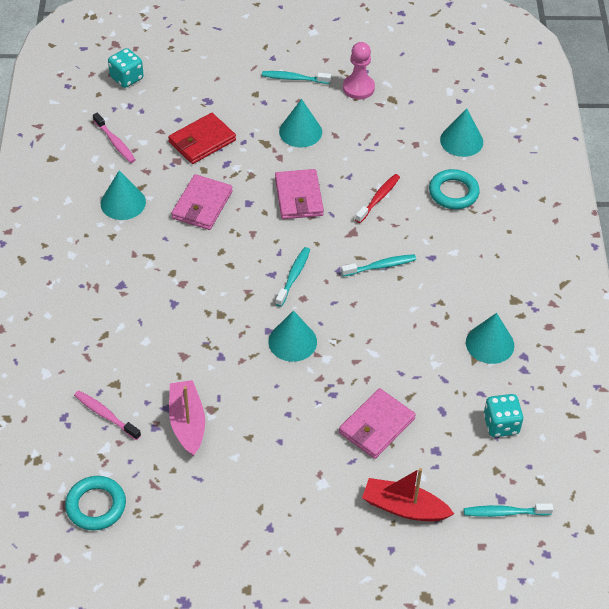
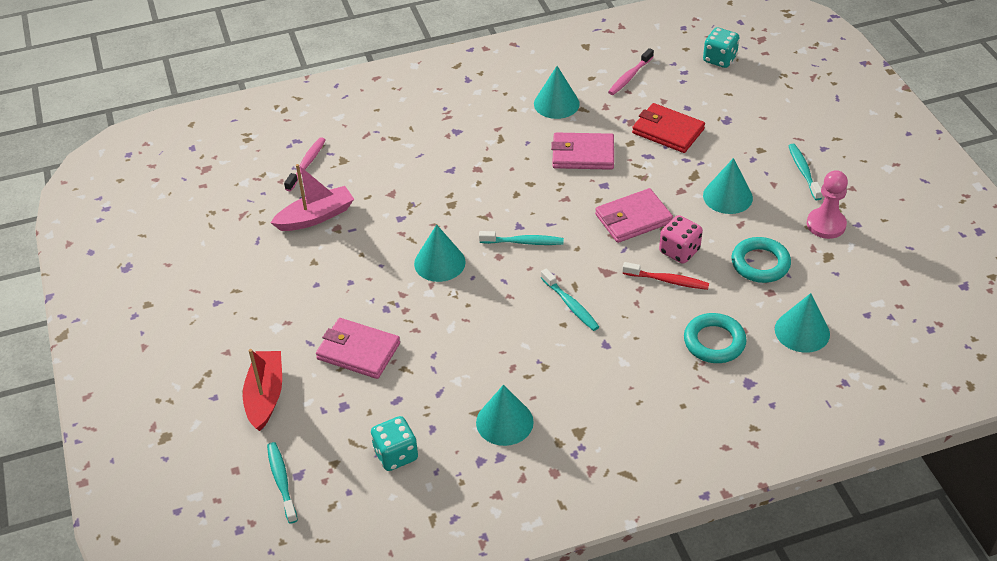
camera: 75 degrees right, 5 degrees down
(96, 506) = (210, 186): turquoise ring -> turquoise ring (760, 263)
(349, 181) = (679, 251): none -> pink dice

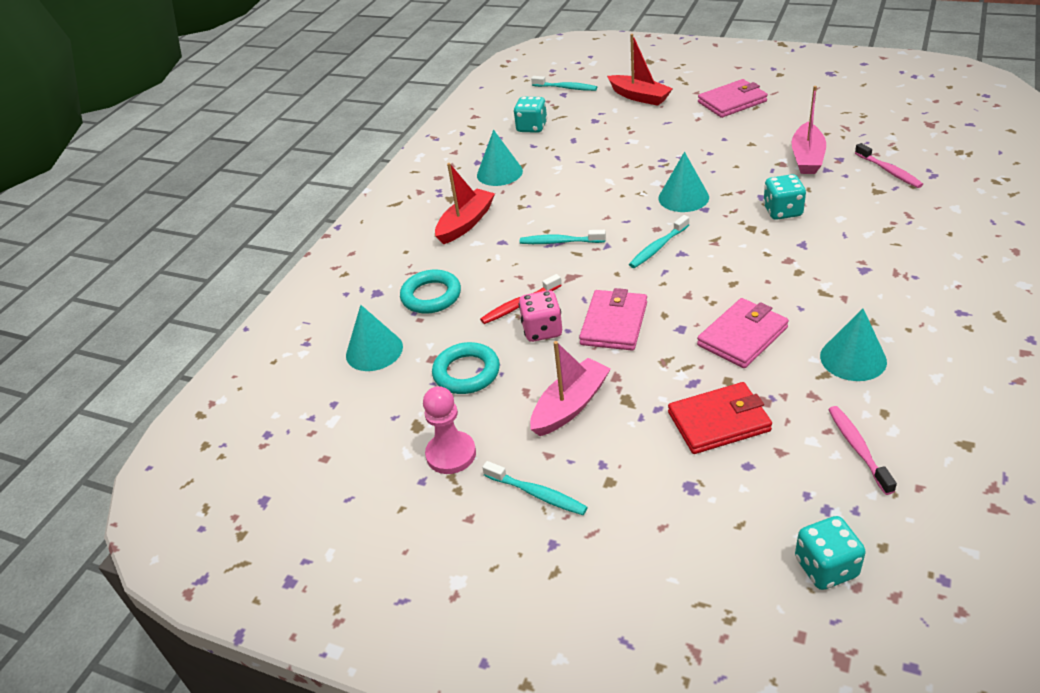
camera: 135 degrees right, 5 degrees down
(358, 351) = (635, 137): pink wallet -> pink wallet (732, 102)
(414, 197) = (782, 211): none -> turquoise dice
(605, 389) = (466, 223): none -> red boat
(727, 196) = (570, 406): turquoise cone -> pink boat

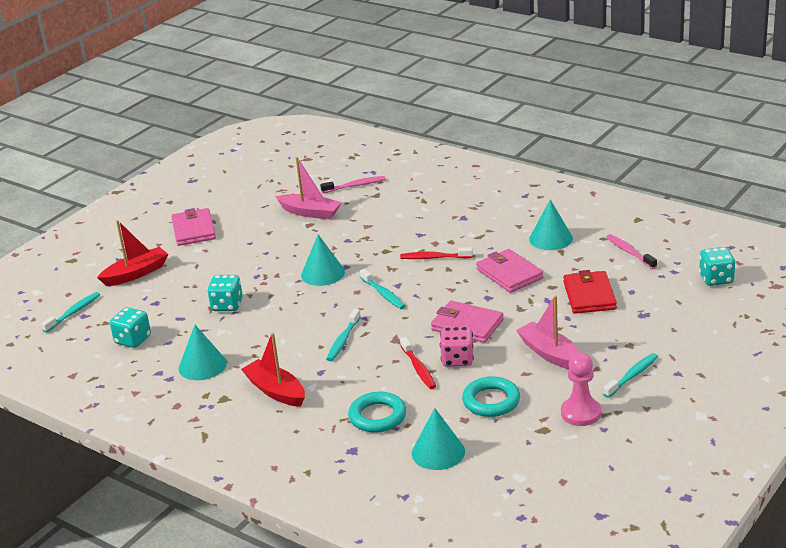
camera: 80 degrees left, 10 degrees down
(753, 267) = (434, 258): none -> red toothbrush
(782, 211) = (374, 235): turquoise dice -> turquoise dice (227, 305)
(858, 448) = (629, 252): pink toothbrush -> pink toothbrush turned 60 degrees clockwise

